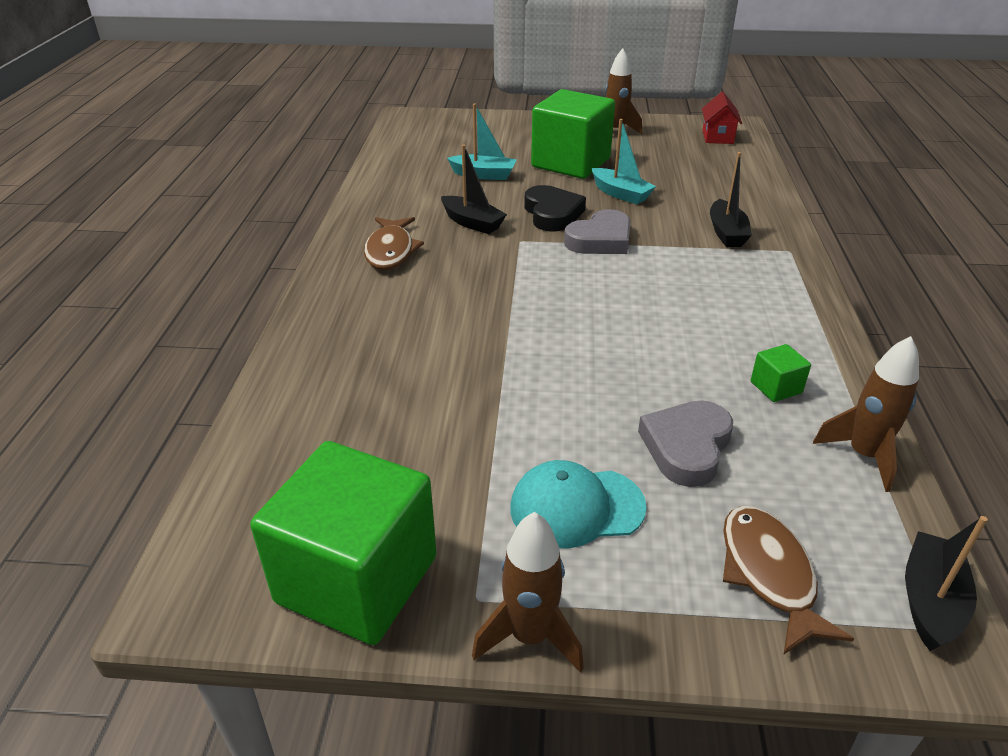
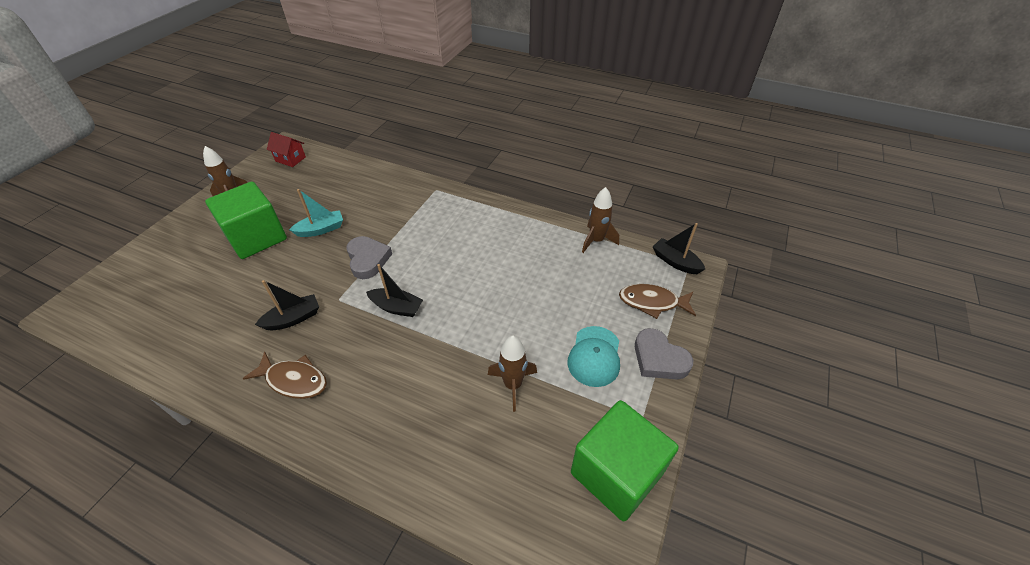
camera: 70 degrees left, 10 degrees up
(483, 175) = (227, 291): turquoise boat -> none
(530, 636) = (667, 402): brown rocket -> brown rocket (513, 385)
(552, 214) = (317, 271): black heart -> none
(686, 447) = (569, 297): grey heart -> grey heart (659, 359)
(726, 233) = (401, 204): black boat -> black boat (397, 307)
(776, 387) = (541, 247): green cube -> none

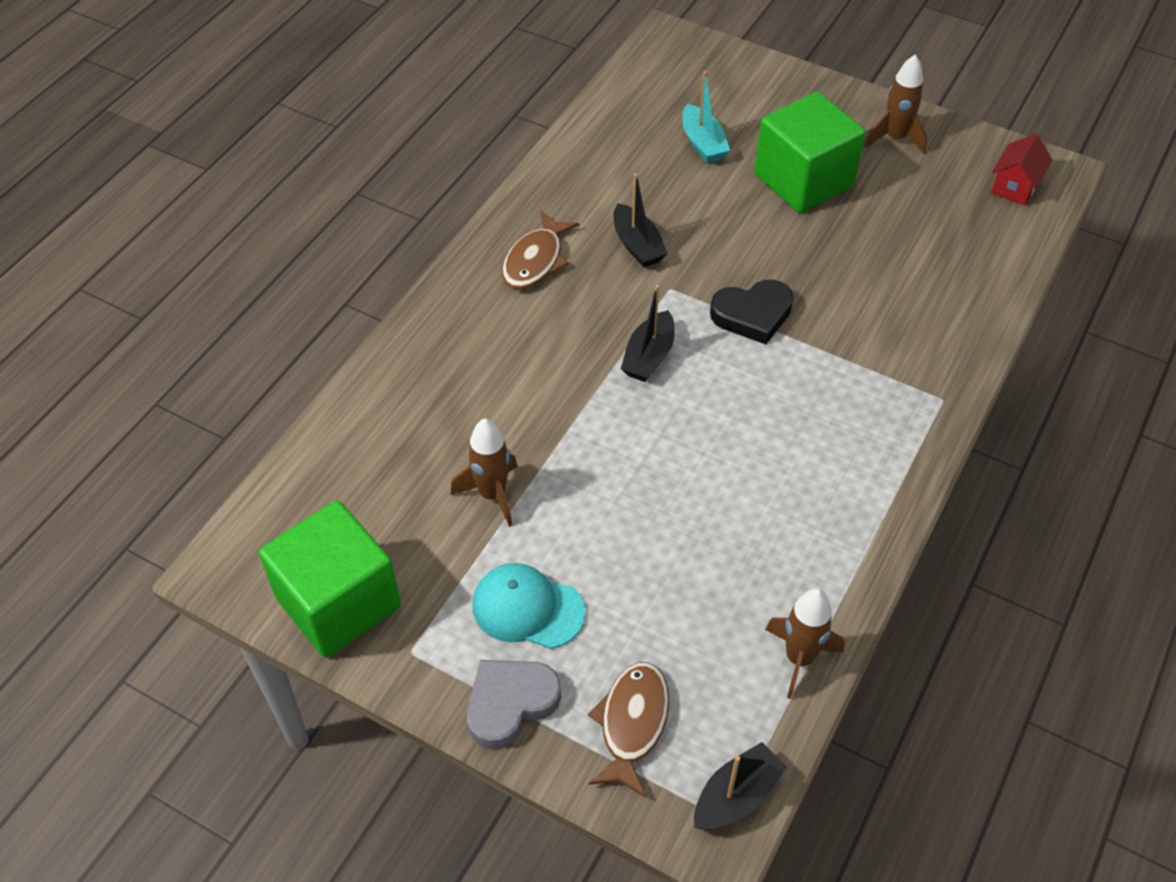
camera: 95 degrees right, 5 degrees up
(321, 229) = (823, 251): turquoise boat -> turquoise boat (703, 143)
(368, 259) = (752, 315): grey heart -> black heart

